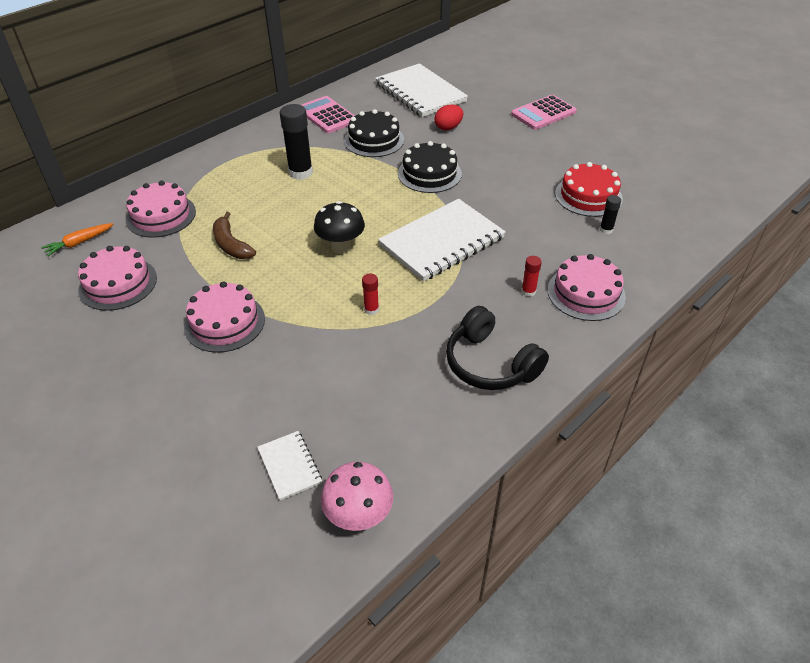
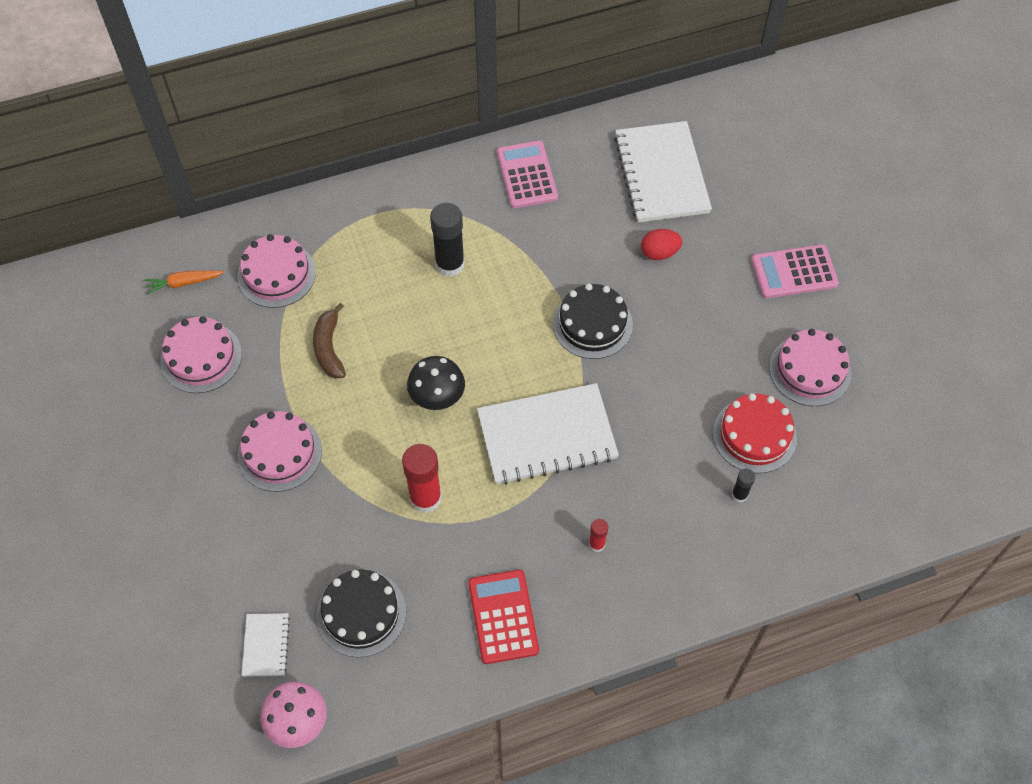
camera: 25 degrees right, 15 degrees up
(371, 309) = (425, 498): red glue stick -> red glue stick, size x1.99
(374, 140) = (559, 241): black cake -> black cake (361, 613)
(490, 364) = (503, 617): black headphones -> red calculator
(586, 293) = (656, 573): pink cake -> pink cake (810, 370)

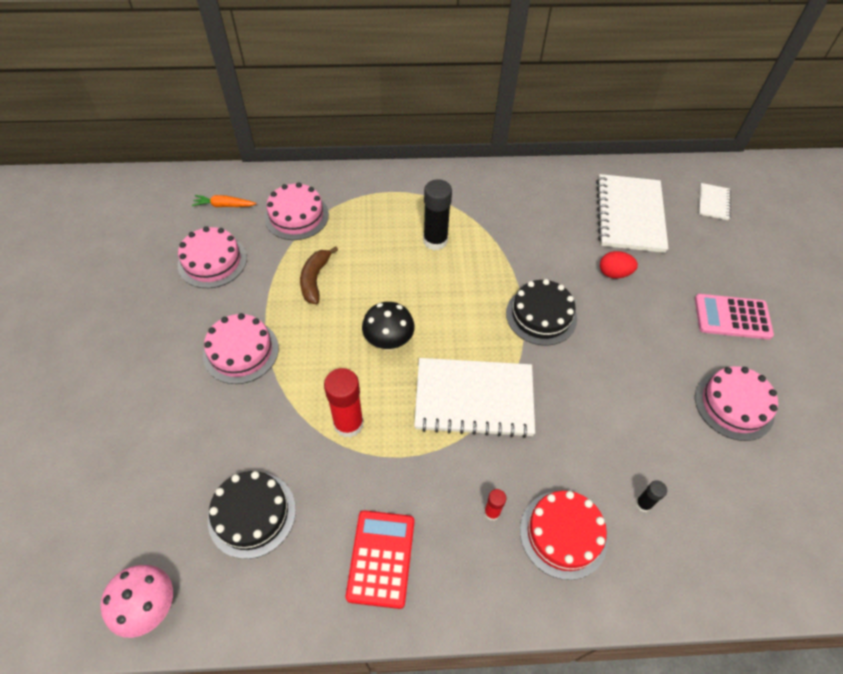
camera: 15 degrees right, 5 degrees down
(266, 645) = (155, 518): white notebook -> white notebook (713, 203)
(526, 175) = (518, 191): pink calculator -> none
(754, 435) = (669, 450): red cake -> red cake (563, 534)

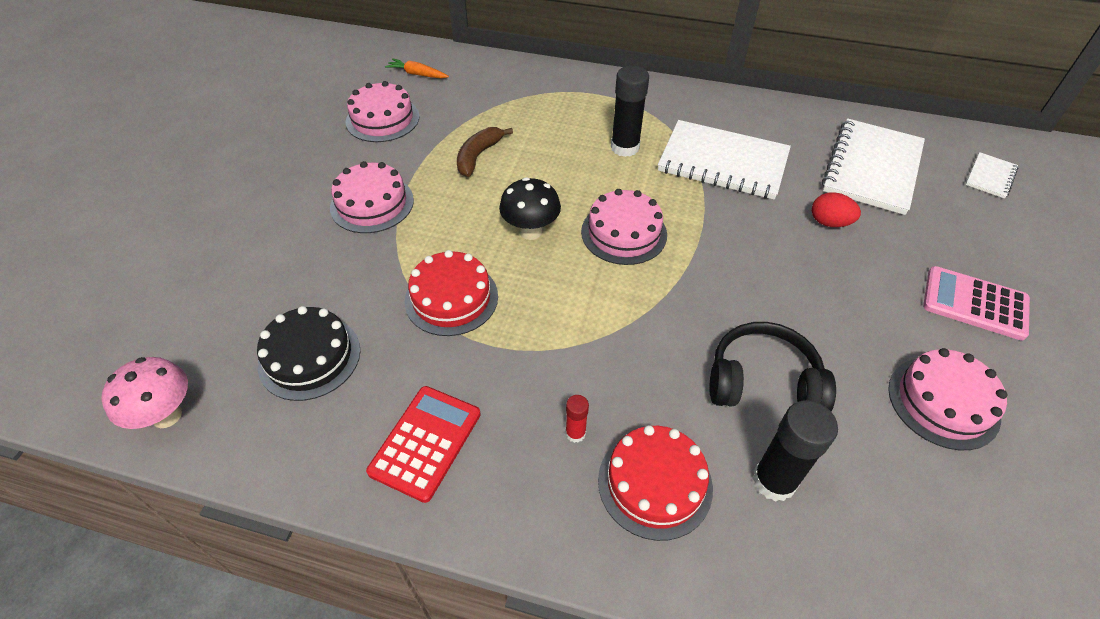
camera: 20 degrees right, 5 degrees down
(296, 216) = (485, 96): pink cake -> pink cake (624, 233)
(348, 424) = (451, 298): red glue stick -> red cake
(474, 399) = (604, 309): white notebook -> white notebook (723, 162)
(541, 315) = (720, 245): black cake -> none
(610, 426) = (763, 382): none -> black headphones
(643, 504) = (774, 481): black glue stick -> black glue stick, size x1.99

